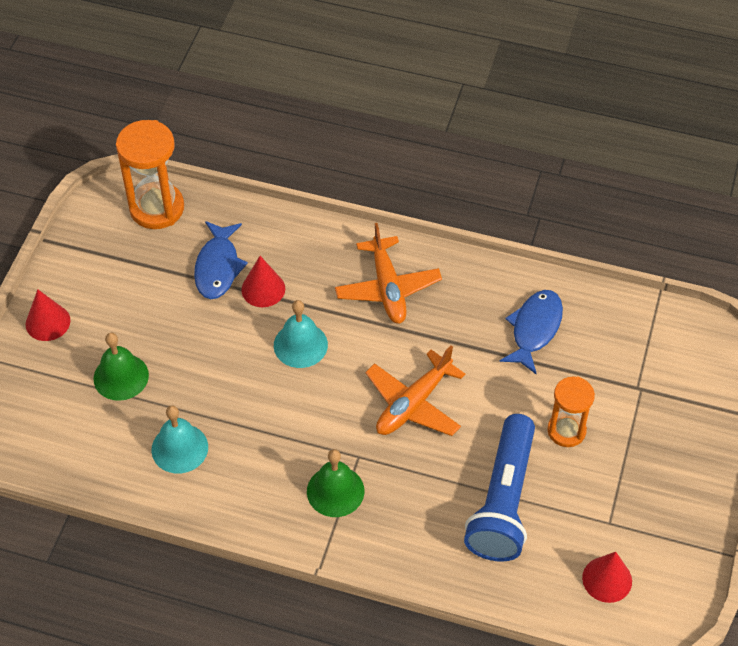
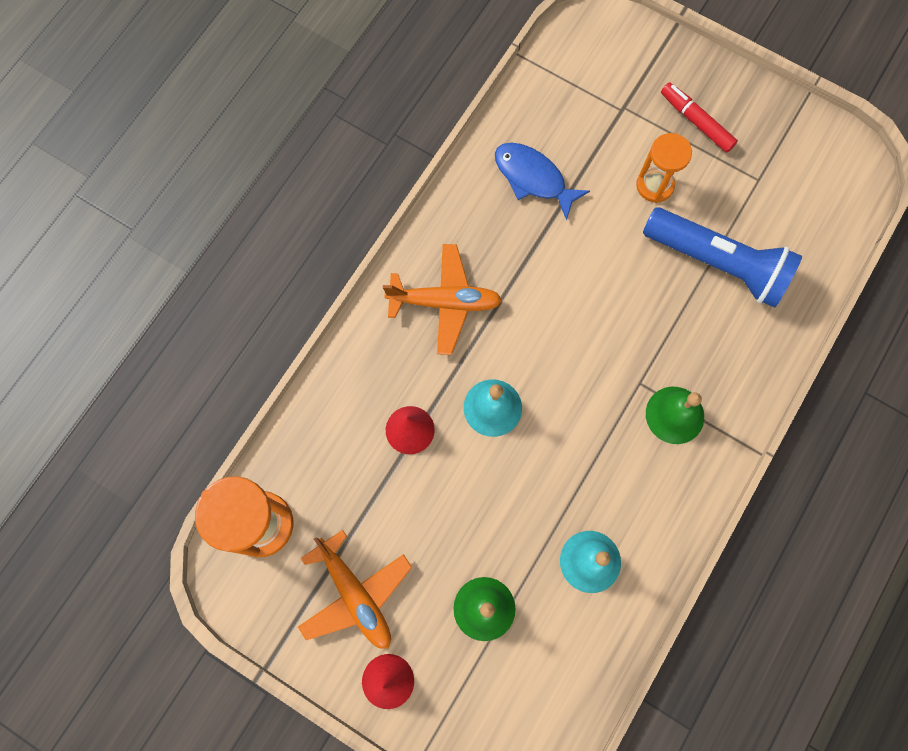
camera: 75 degrees left, 20 degrees up
(218, 267) = (366, 472): blue fish -> none
(413, 404) = (592, 314): orange plane -> orange plane (355, 594)
(607, 579) = (815, 200): red cone -> none
(651, 454) = (696, 122): none -> red marker

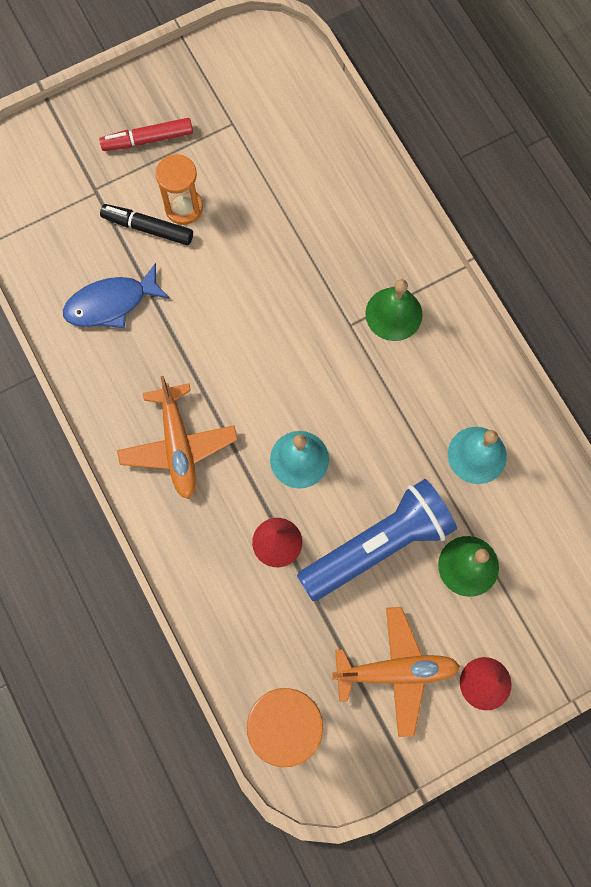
camera: 60 degrees left, 0 degrees up
(445, 302) = (178, 445): orange plane -> orange plane turned 135 degrees clockwise
(617, 168) = (148, 228): none -> black marker
(717, 263) = (285, 200): blue flashlight -> blue flashlight (378, 545)

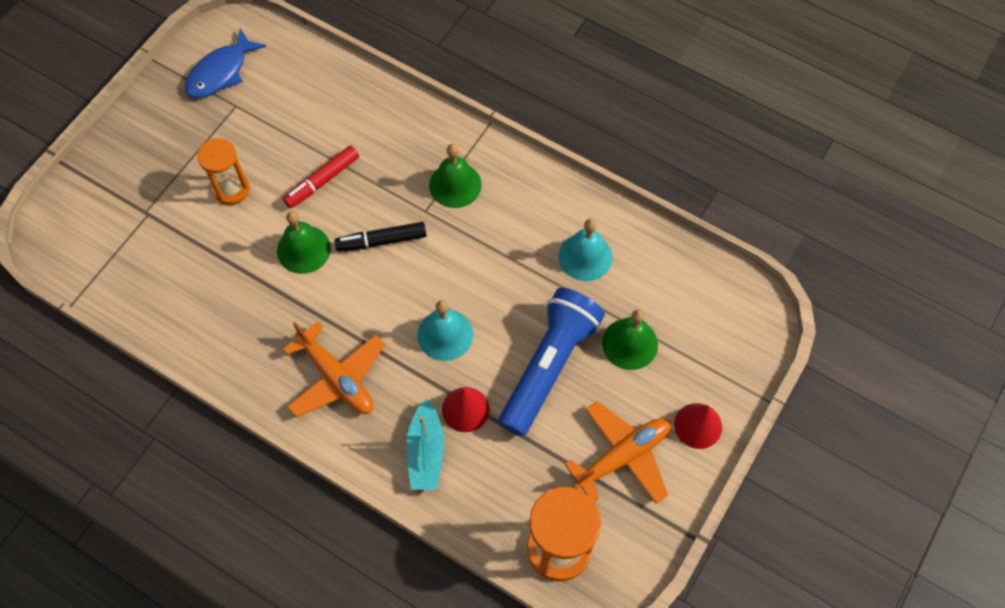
camera: 30 degrees left, 10 degrees down
(111, 303) = (212, 295): blue fish -> blue fish (221, 72)
(148, 139) = (169, 151): red marker -> red marker (323, 181)
(148, 228) = (210, 220): black marker -> black marker (382, 241)
(217, 303) = (303, 249): none -> green bell
(218, 562) = (426, 452): none -> turquoise boat

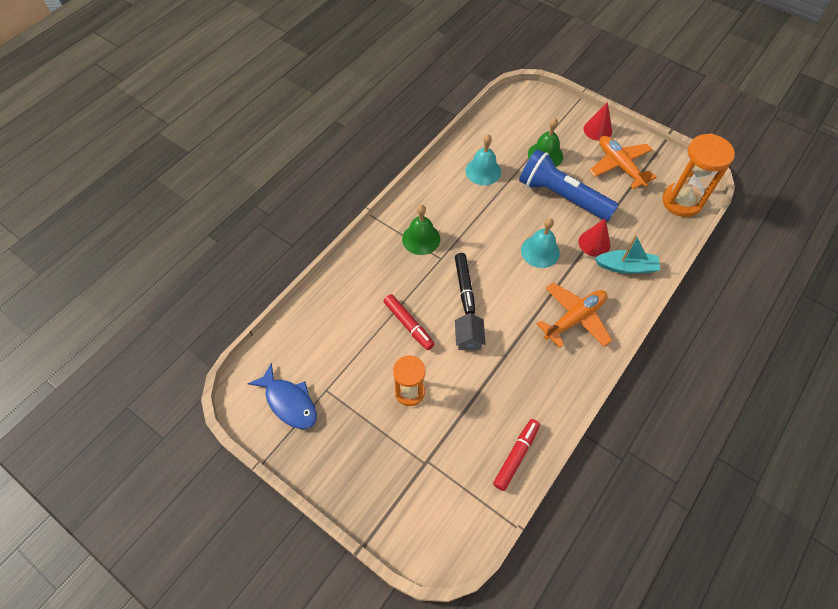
camera: 85 degrees left, 5 degrees down
(148, 306) = (516, 456): none -> red marker
(303, 249) = (468, 339): green bell -> grey house

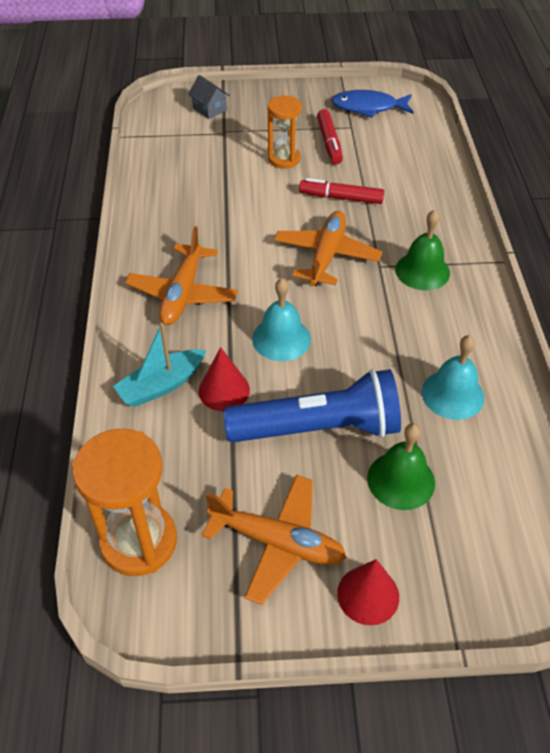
camera: 140 degrees right, 10 degrees down
(464, 286) = (326, 256): black marker -> orange plane
(468, 339) = (274, 218): grey house -> grey house (210, 109)
(516, 456) = (154, 169): red marker -> red marker (329, 142)

